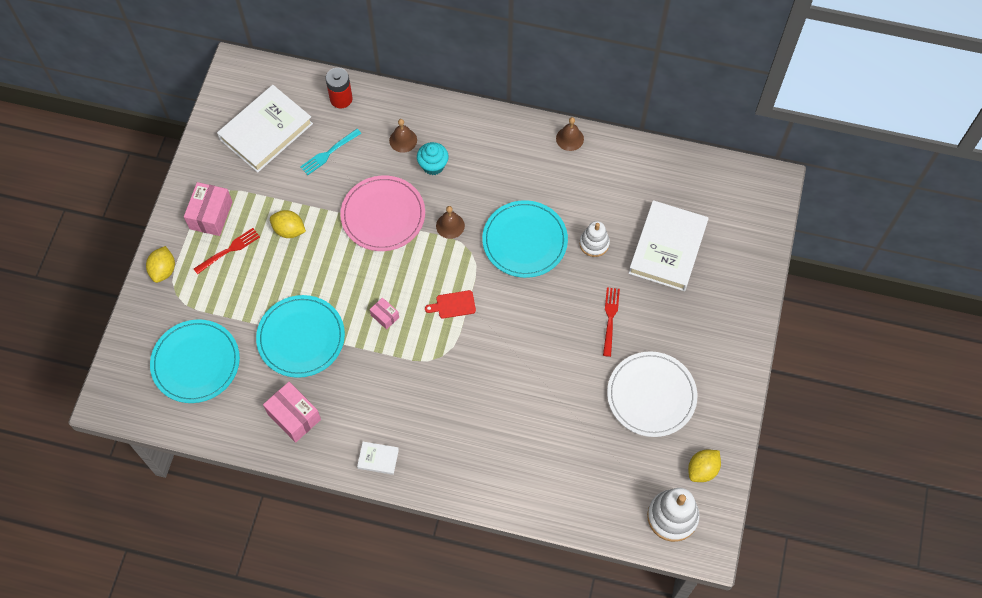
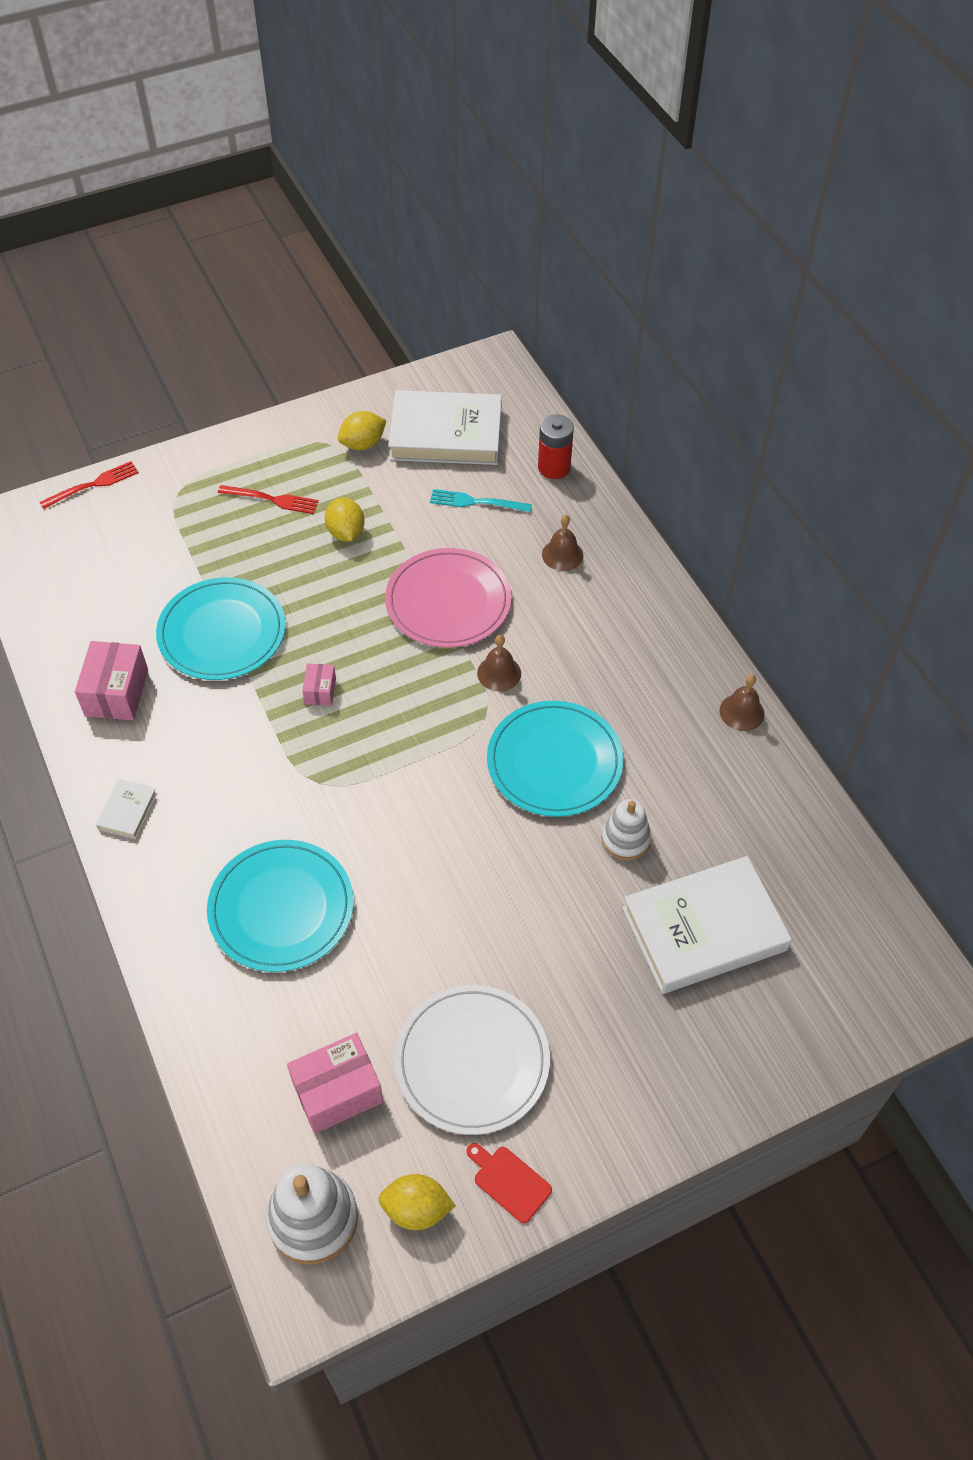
camera: 50 degrees right, 10 degrees down
(163, 270) = (197, 464): yellow lemon -> yellow lemon (363, 444)
(196, 362) = (110, 562): turquoise plate -> turquoise plate (281, 908)
(211, 215) = (299, 457): pink box -> pink box (337, 1091)
(378, 459) = (127, 811): white book -> white book turned 45 degrees clockwise
(433, 166) = (559, 604): turquoise cupcake -> none
(453, 305) = (397, 748): red cutting board -> red cutting board (509, 1181)
(610, 319) = (537, 932): red fork -> red fork (93, 485)

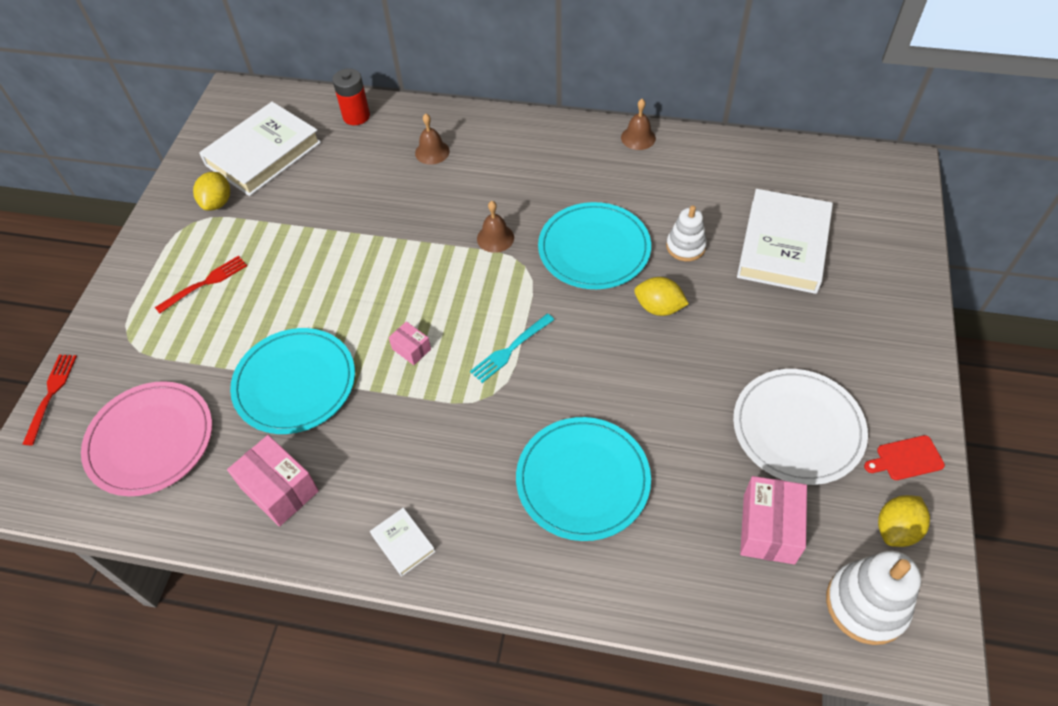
camera: 50 degrees left, 0 degrees up
(346, 532) = (285, 256): yellow lemon -> yellow lemon (658, 308)
(448, 601) = (408, 232): pink plate -> pink plate (150, 440)
(476, 502) = (340, 170): turquoise fork -> turquoise fork (510, 349)

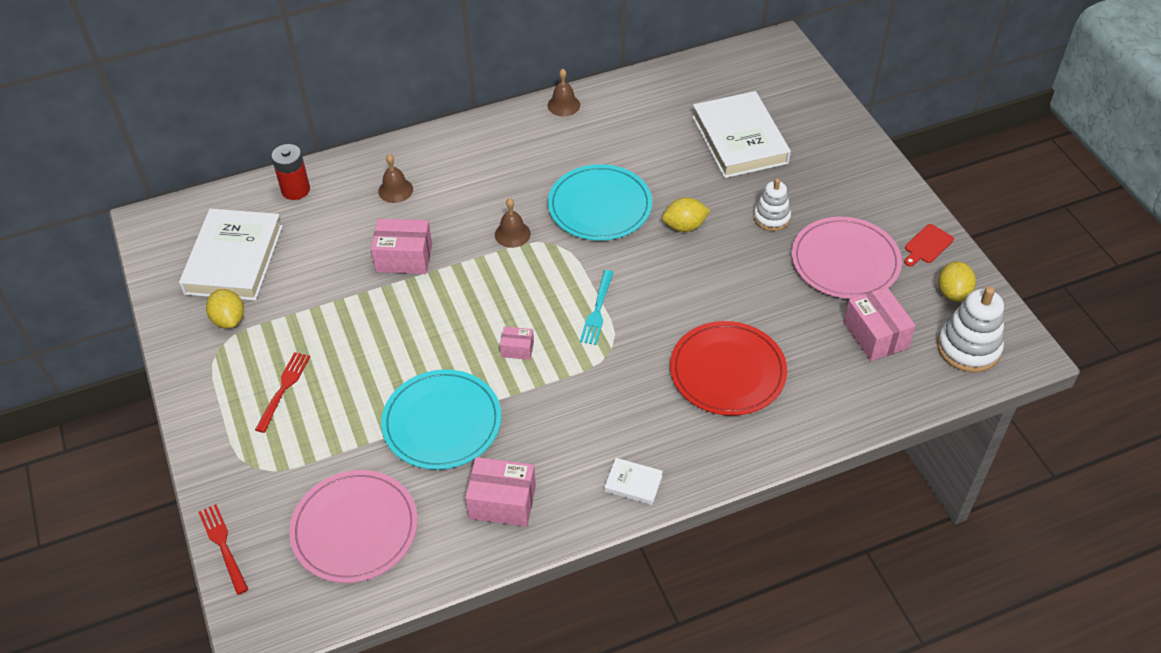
camera: 35 degrees left, 5 degrees down
(389, 215) = (404, 258): none -> pink box
(583, 480) = (727, 371): turquoise plate -> red plate
(685, 246) = (668, 172): white stacking toy -> white stacking toy (771, 218)
(798, 428) = (845, 261): white plate -> pink plate

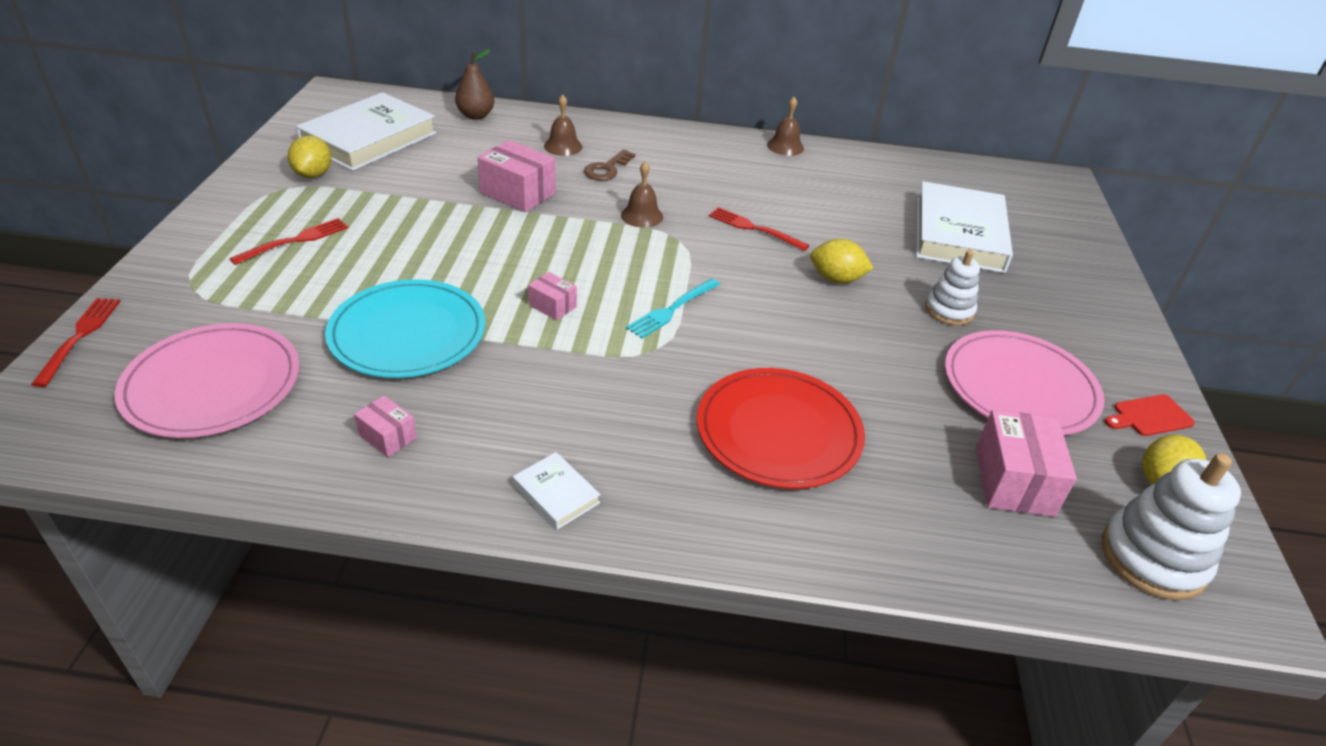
camera: 25 degrees right, 10 degrees down
(295, 190) = (476, 116): red battery -> brown pear
(449, 198) = (607, 169): none -> brown key
(502, 502) = (388, 436): pink box -> pink box, size x0.54
(600, 206) = (754, 229): turquoise plate -> red fork

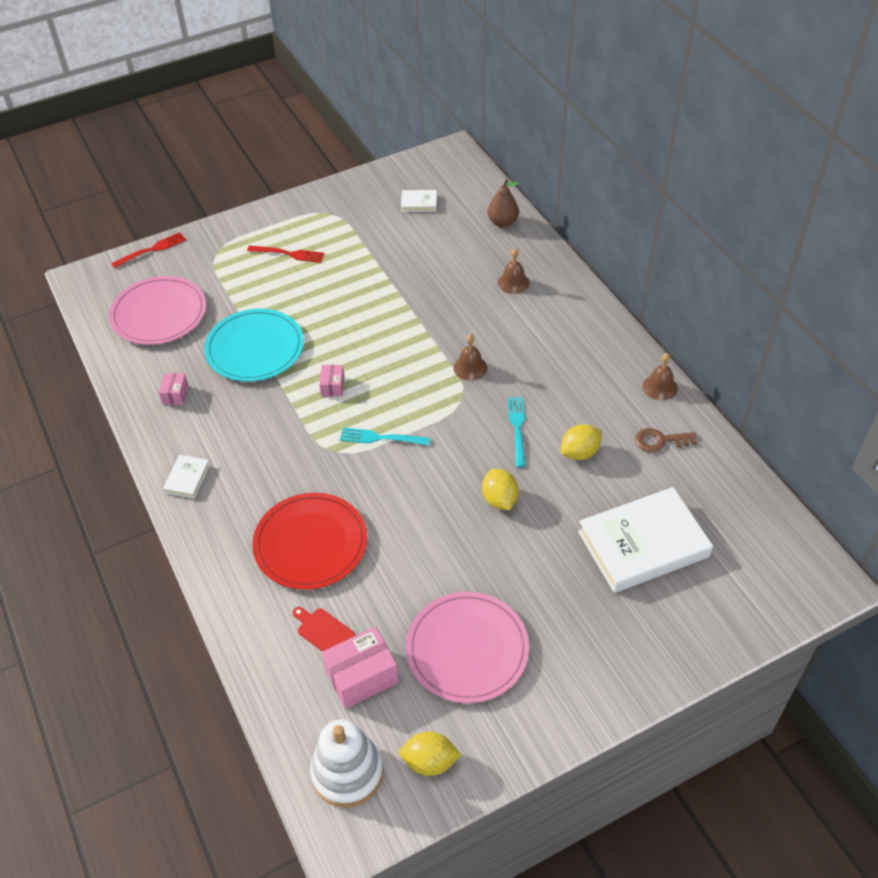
camera: 60 degrees right, 10 degrees up
(313, 174) = (356, 213): yellow lemon -> yellow lemon (580, 452)
(369, 138) = (419, 203): white book -> white book, size x0.43
(518, 193) = (432, 300): pink box -> none
(607, 169) = (509, 319): brown key -> brown key (660, 441)
(754, 229) = (517, 428): red fork -> turquoise fork
(949, 311) = (524, 577): white stacking toy -> none
(1149, 416) = (502, 738): red cutting board -> red cutting board (323, 631)

